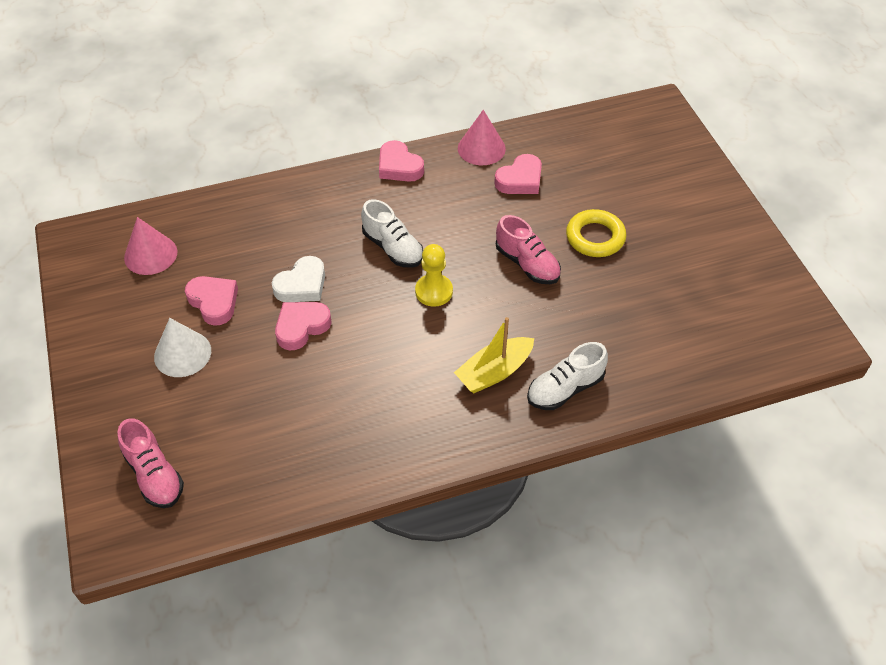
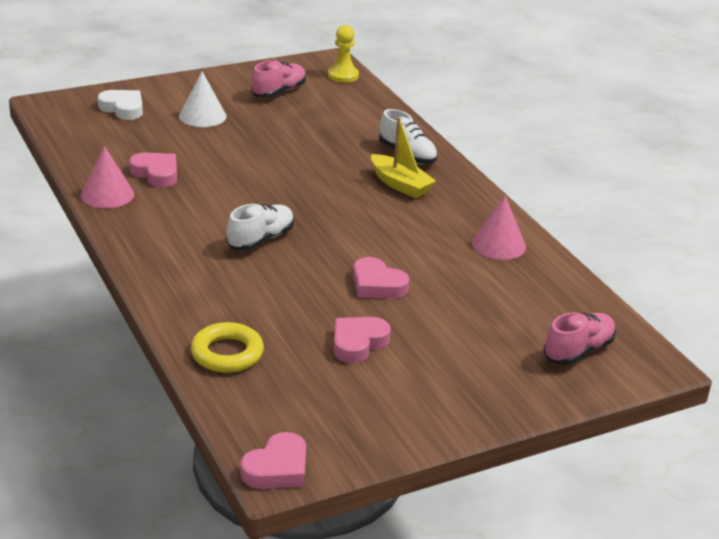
camera: 100 degrees left, 20 degrees down
(150, 254) = (295, 400): pink cone -> pink cone (498, 244)
(182, 353) = (432, 355): white cone -> white cone (202, 116)
(302, 285) = (322, 289): white heart -> white heart (123, 108)
(399, 166) = (136, 241): pink heart -> pink heart (277, 468)
(434, 291) = (315, 215): yellow pawn -> yellow pawn (343, 76)
(527, 264) = (271, 170): pink shoe -> pink shoe (279, 92)
(595, 237) = (233, 139): yellow ring -> yellow ring (227, 353)

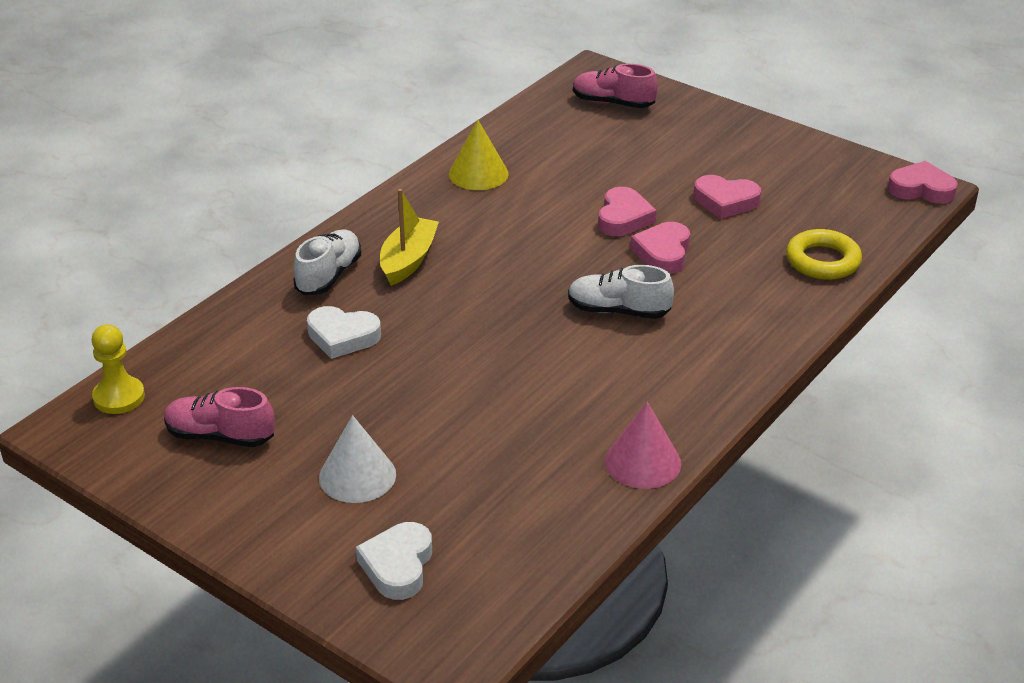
camera: 115 degrees left, 5 degrees up
(156, 173) = (554, 446): pink heart -> pink heart (663, 253)
(334, 143) = (342, 336): none -> white heart
(498, 244) = (478, 173): pink cone -> yellow cone

